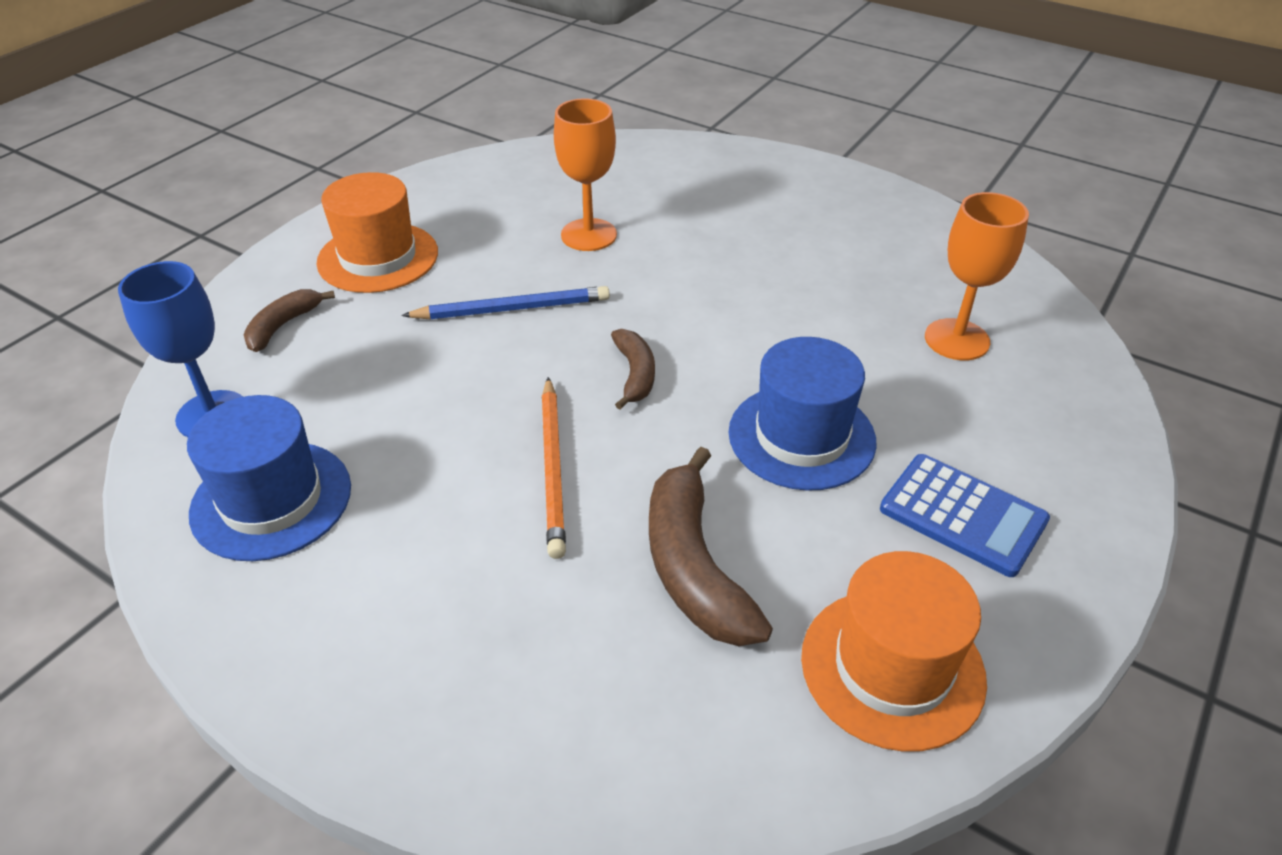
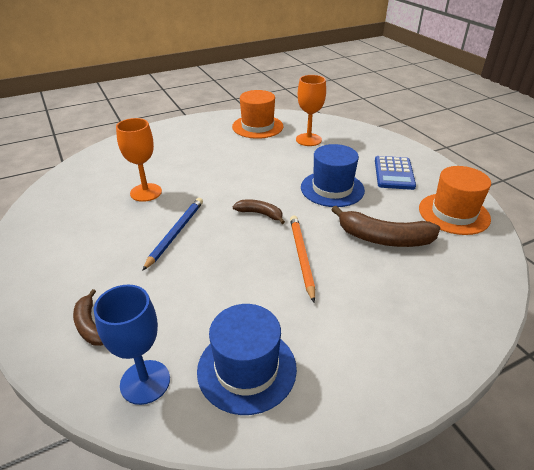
camera: 60 degrees left, 5 degrees down
(378, 257) = (72, 267): orange hat -> orange hat (257, 126)
(553, 468) = (301, 257): orange pencil -> orange pencil turned 120 degrees counterclockwise
(963, 515) = (394, 173): blue calculator -> blue calculator turned 120 degrees clockwise

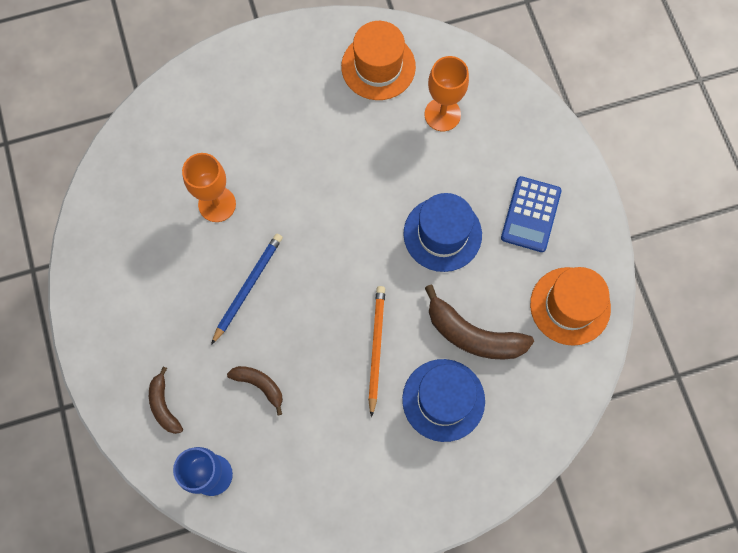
camera: 10 degrees right, 35 degrees up
(247, 369) = (297, 477): blue hat -> blue hat (443, 400)
(260, 214) = (346, 269): brown banana -> brown banana (260, 385)

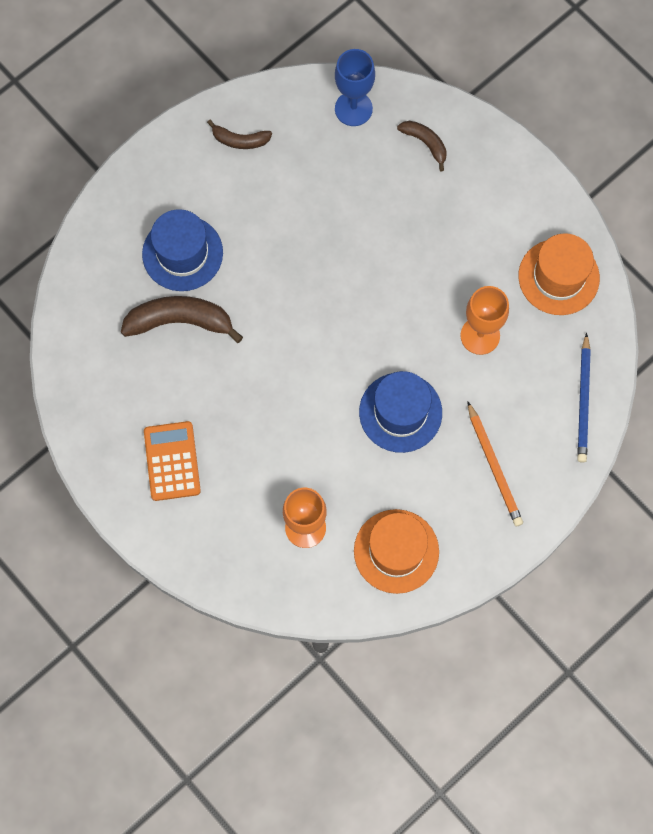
camera: 155 degrees right, 0 degrees up
(248, 287) = (408, 273): blue pencil -> blue pencil (583, 401)
(260, 385) = (351, 195): brown banana -> brown banana (240, 140)
(376, 348) = (264, 271): orange pencil -> orange pencil (494, 466)
(442, 234) = (250, 403): blue hat -> blue hat (400, 412)
(531, 214) = (172, 461): blue calculator -> orange calculator
(570, 306) = (99, 388): orange hat -> orange hat (558, 277)

